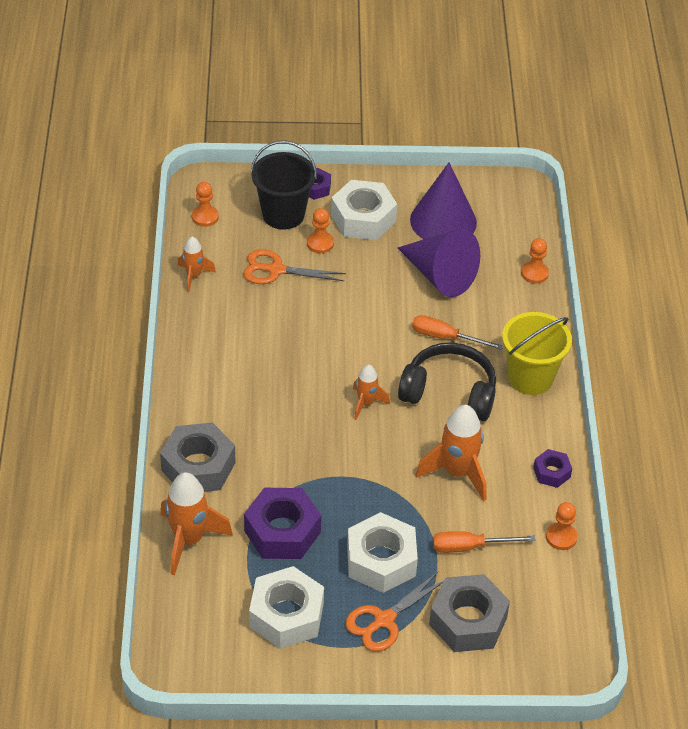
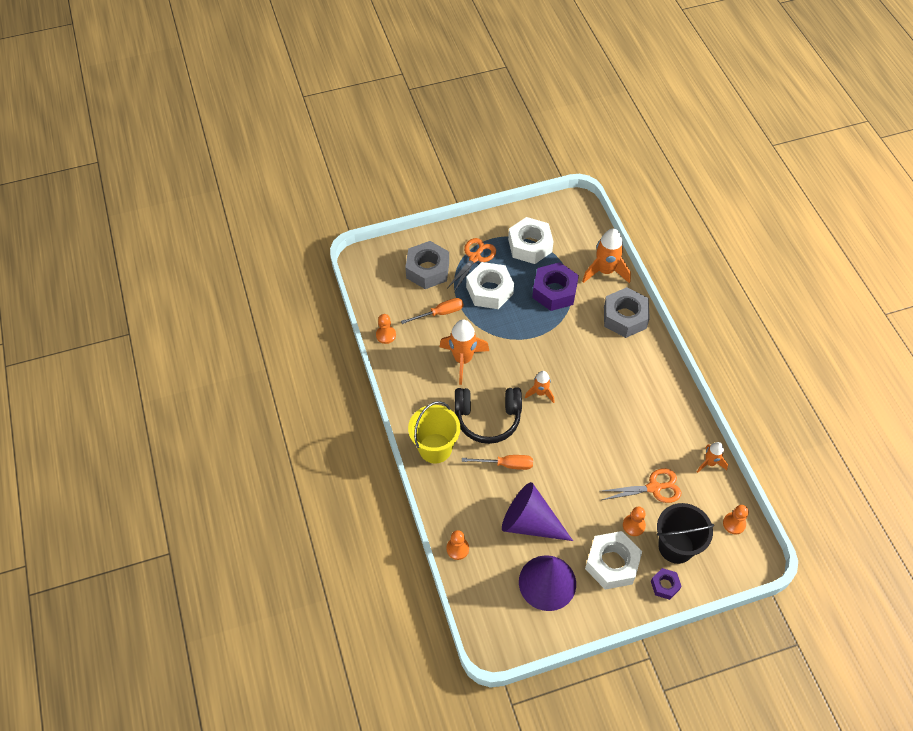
camera: 165 degrees right, 10 degrees up
(551, 472) = (402, 378): purple nut -> none

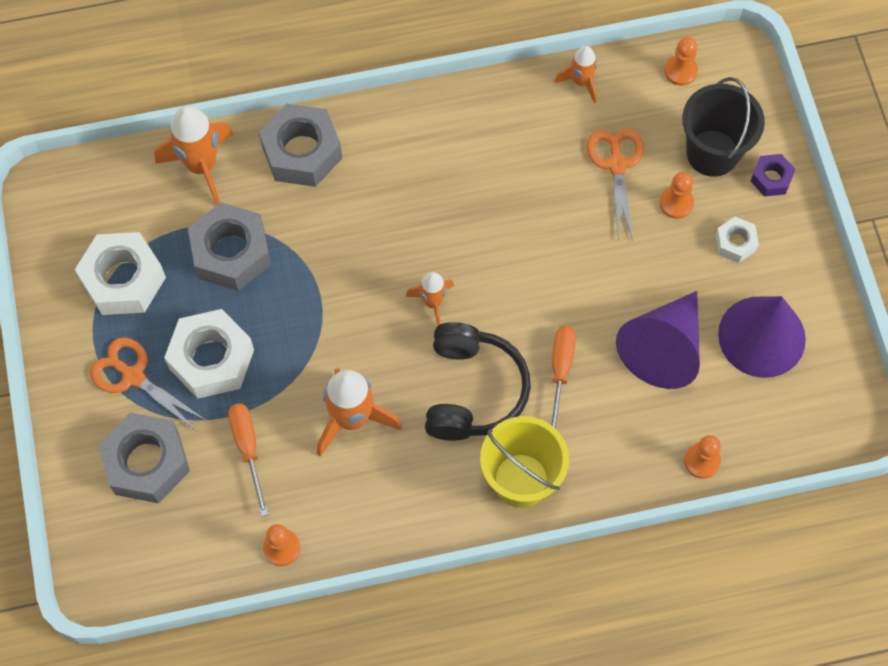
camera: 85 degrees left, 10 degrees up
(554, 291) = (231, 253): purple nut -> grey nut
(612, 564) = (735, 243): white nut -> white nut, size x0.52

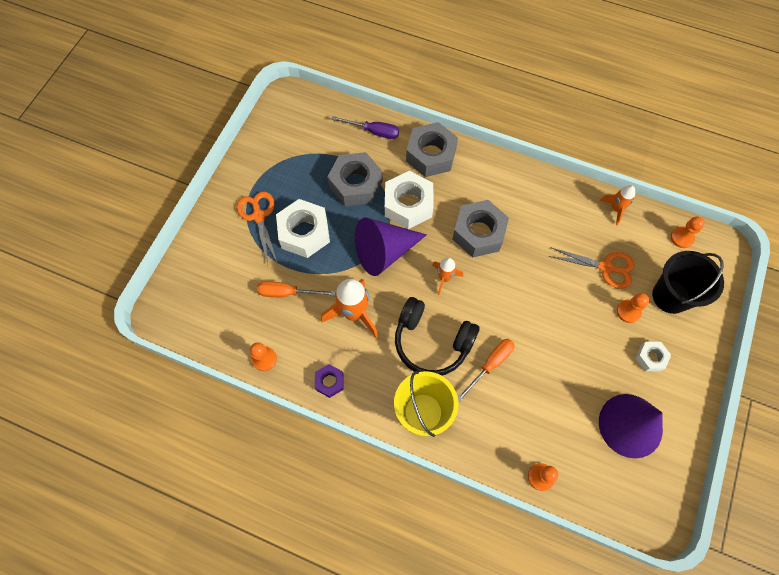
camera: 35 degrees right, 0 degrees up
(123, 280) = (291, 164): white nut -> white nut (408, 205)
(147, 462) = (231, 265): grey nut -> grey nut (478, 233)
(202, 166) = (373, 131): orange rocket -> purple screwdriver
(248, 449) = (287, 293): orange screwdriver -> orange screwdriver turned 105 degrees counterclockwise
(472, 390) = (432, 342): black headphones -> black headphones turned 75 degrees clockwise
(616, 165) = (606, 267): orange scissors -> orange scissors turned 75 degrees clockwise
(663, 348) = (562, 392): purple cone -> purple cone (384, 252)
(771, 178) = (699, 334): purple nut -> purple nut (329, 382)

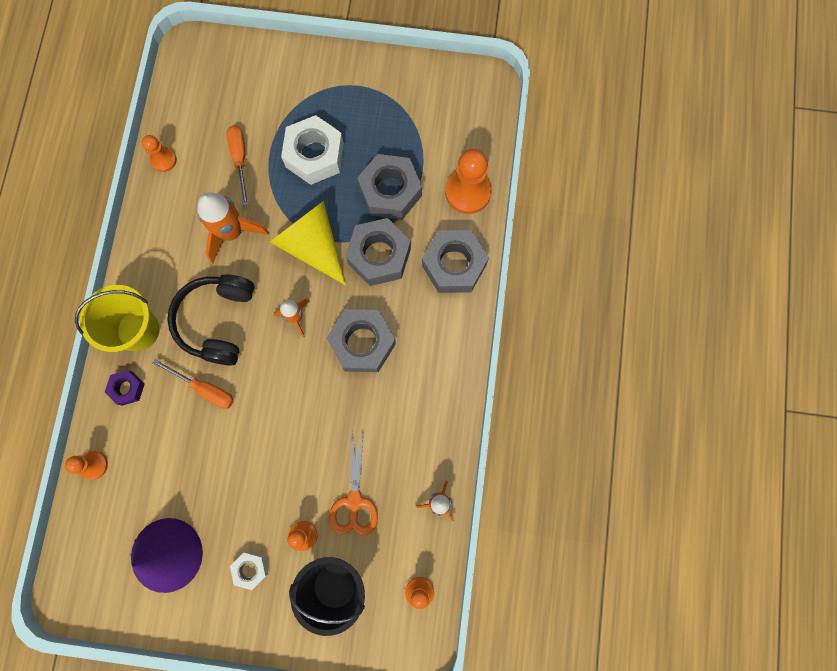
camera: 75 degrees right, 10 degrees up
(259, 216) = (323, 103): orange scissors -> none
(329, 382) = (152, 229): purple nut -> purple nut (127, 388)
(373, 131) = (468, 192): purple screwdriver -> orange pawn
(384, 252) = (312, 245): purple cone -> yellow cone
(408, 205) = (379, 256): white nut -> grey nut

